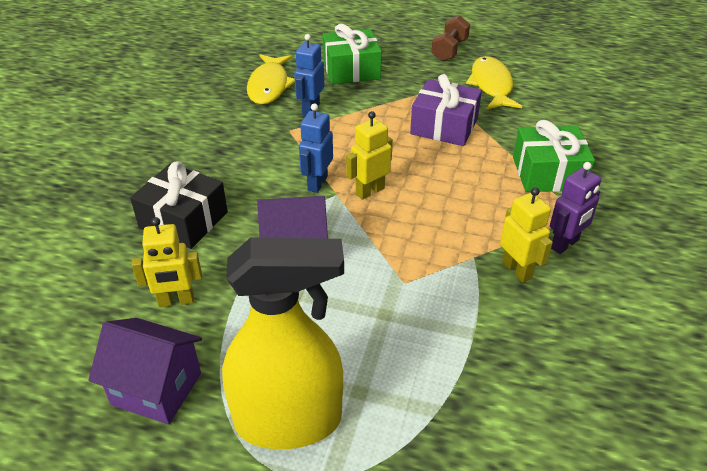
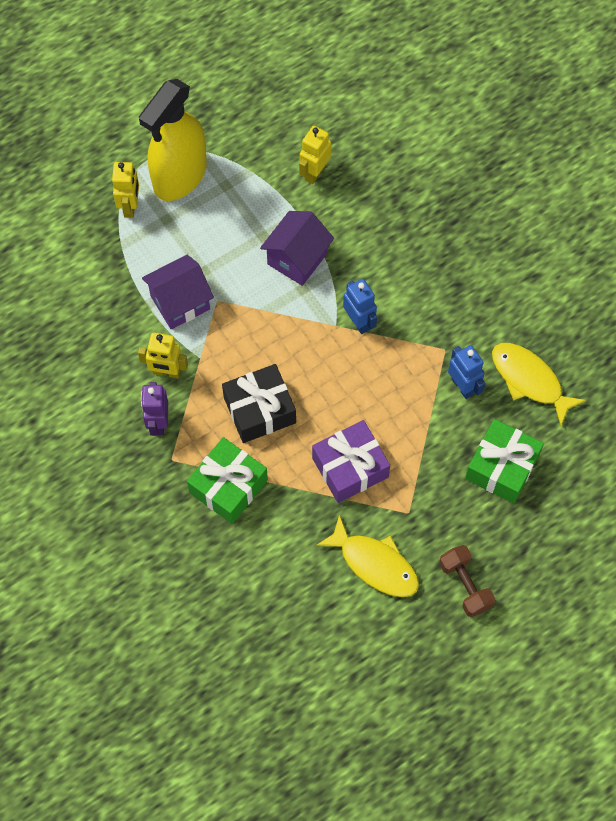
camera: 130 degrees right, 25 degrees up
(156, 389) = (255, 131): purple house -> purple house (180, 302)
(183, 220) = (390, 216): black gift -> black gift (259, 410)
(369, 191) = (319, 348): yellow robot -> yellow robot (130, 206)

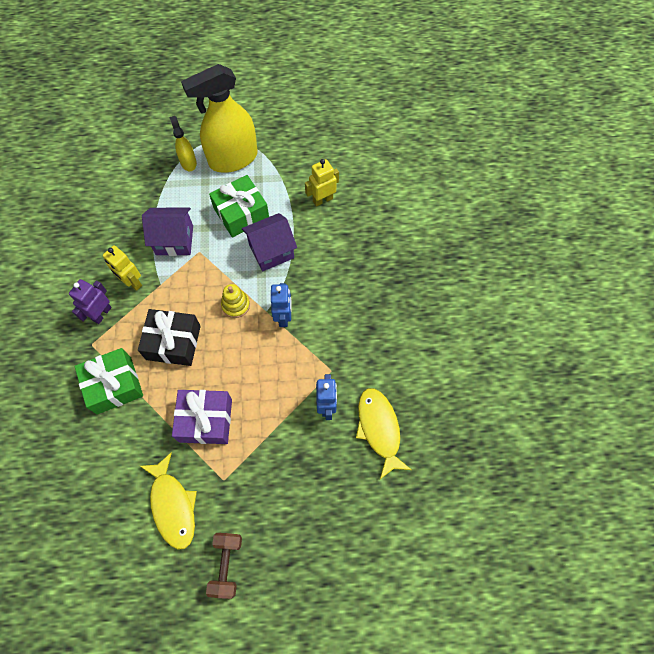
camera: 30 degrees right, 0 degrees up
(130, 206) = (188, 162): yellow robot -> yellow spray bottle
(299, 336) = (236, 305): none -> yellow stacking toy
(502, 467) = (315, 485): green gift -> green gift (241, 213)

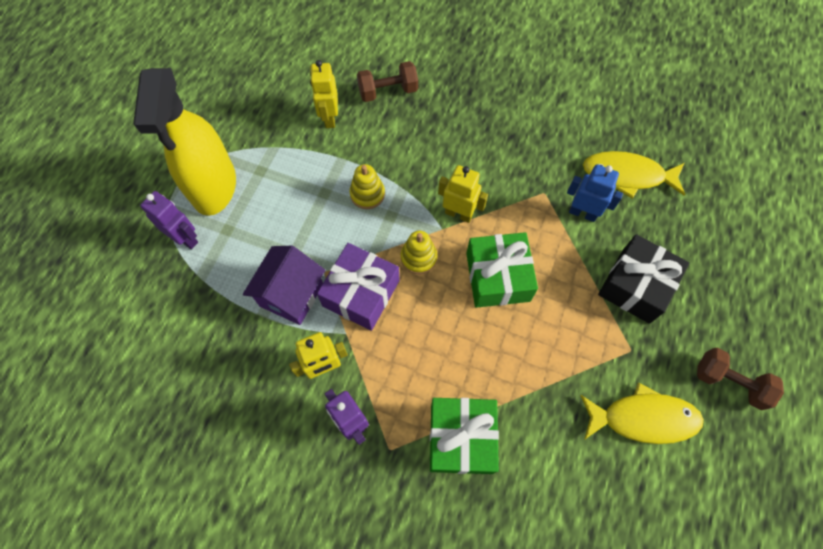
camera: 65 degrees left, 0 degrees up
(173, 342) = (434, 345): black gift -> black gift (635, 285)
(188, 162) = (185, 238): yellow spray bottle -> purple robot
(205, 420) = (551, 344): purple gift -> purple gift (361, 293)
(241, 213) = (297, 206): green gift -> green gift (498, 277)
(271, 251) = (367, 194): purple house -> yellow stacking toy
(284, 317) = (458, 214): blue robot -> yellow robot
(366, 226) = (388, 91): none -> brown dumbbell

